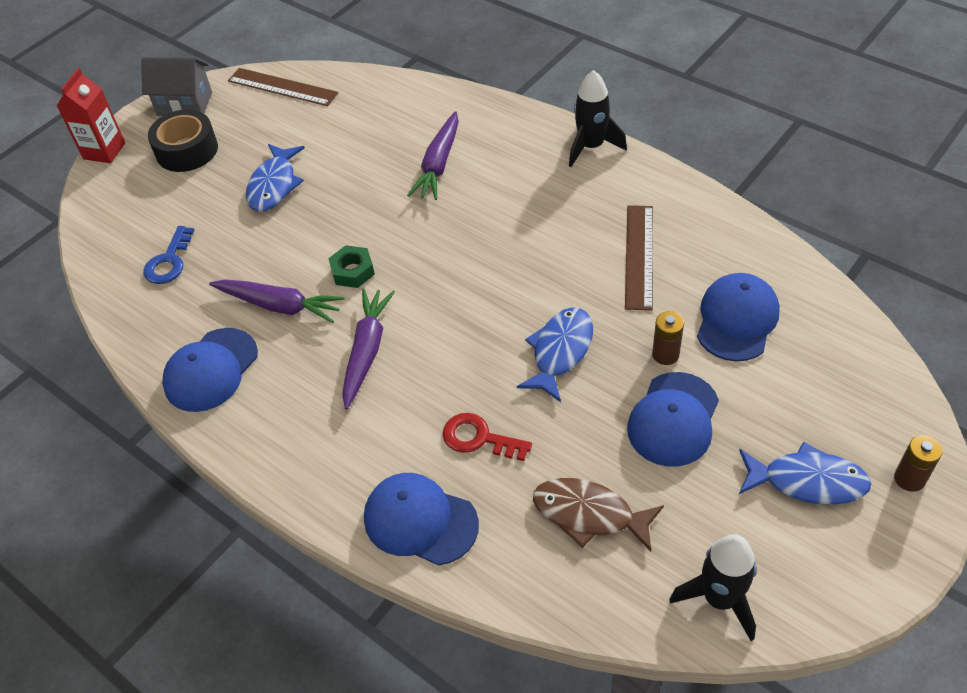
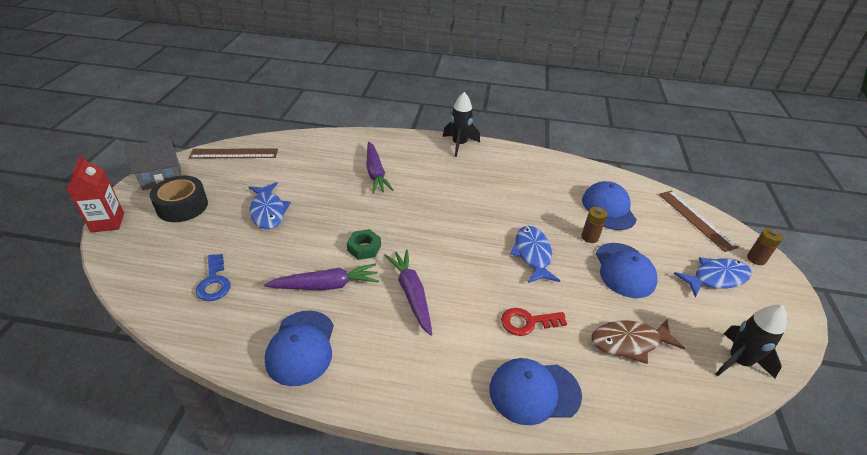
camera: 35 degrees left, 10 degrees down
(639, 256) = (531, 191): brown ruler -> brown ruler (696, 219)

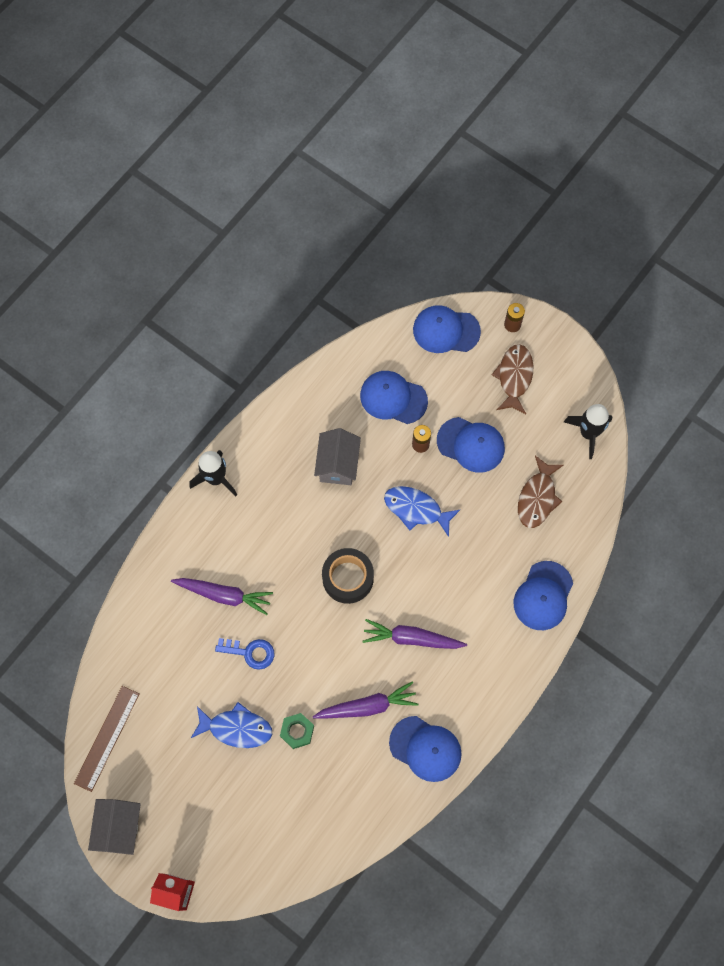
camera: 60 degrees left, 30 degrees up
(182, 206) = (184, 813): black tape -> black tape (348, 578)
(214, 282) = (317, 802): blue key -> blue key (250, 652)
(326, 285) = (367, 706): purple carrot -> purple carrot turned 60 degrees clockwise
(364, 248) = (336, 655): green nut -> green nut (297, 731)
(525, 197) = (338, 465): none -> grey house
(527, 322) = (484, 561): red key -> none
(696, 219) = (446, 331): brown ruler -> blue cap
(716, 278) = (514, 377): blue fish -> brown fish

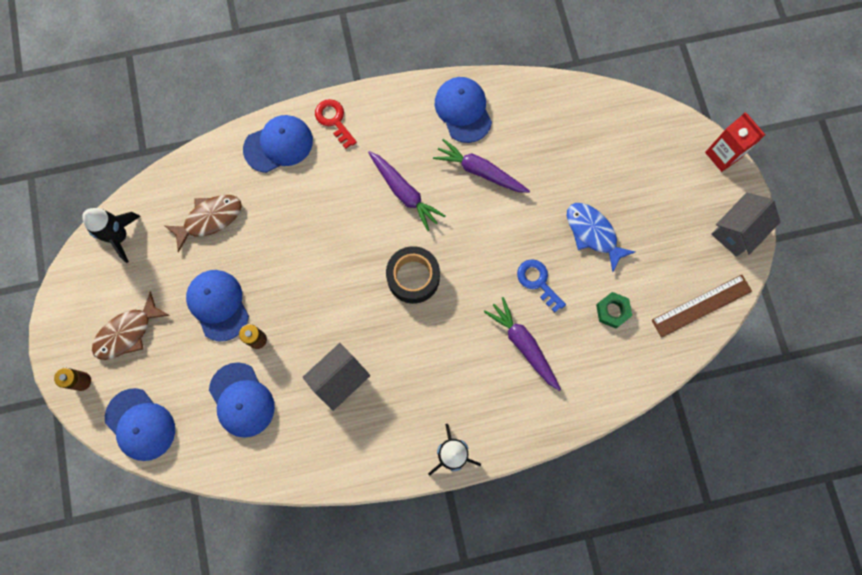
camera: 140 degrees left, 5 degrees up
(297, 731) = (548, 195): green nut -> green nut (612, 311)
(416, 509) = (311, 288): blue fish -> none
(520, 652) = (334, 120): none -> red key

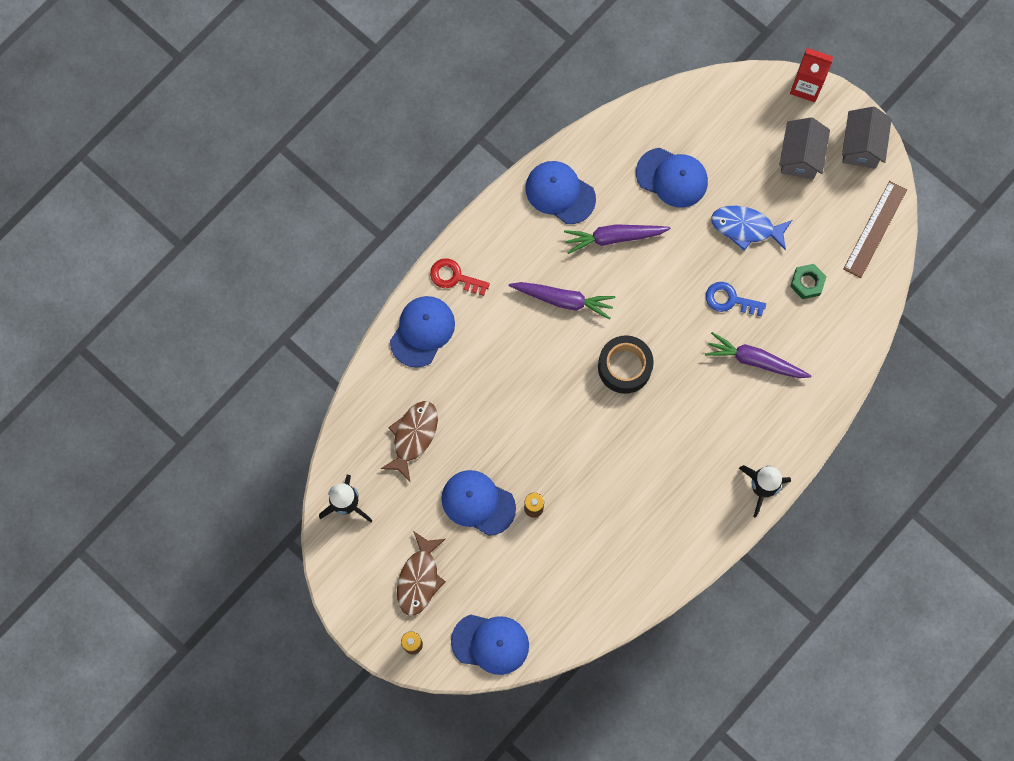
camera: 35 degrees left, 0 degrees up
(241, 400) = (559, 565): blue cap -> blue cap (672, 177)
(339, 379) = (626, 492): grey house -> grey house (800, 157)

